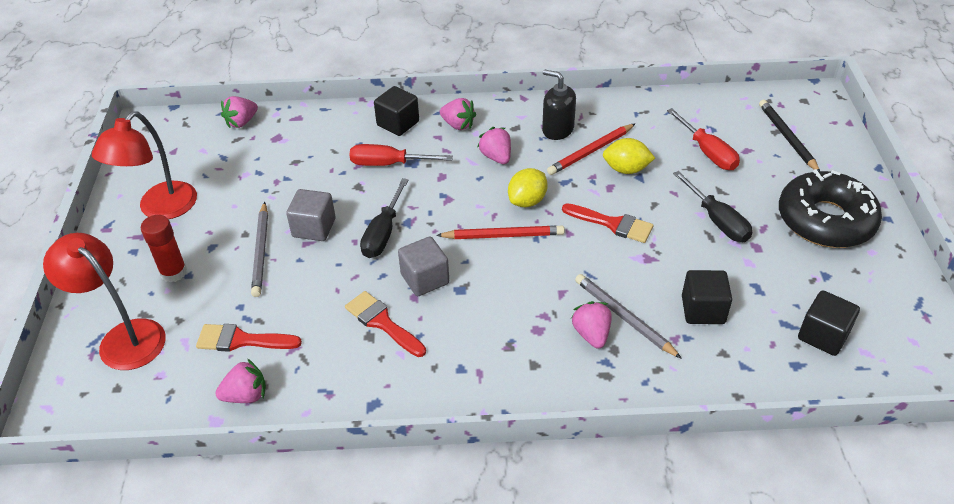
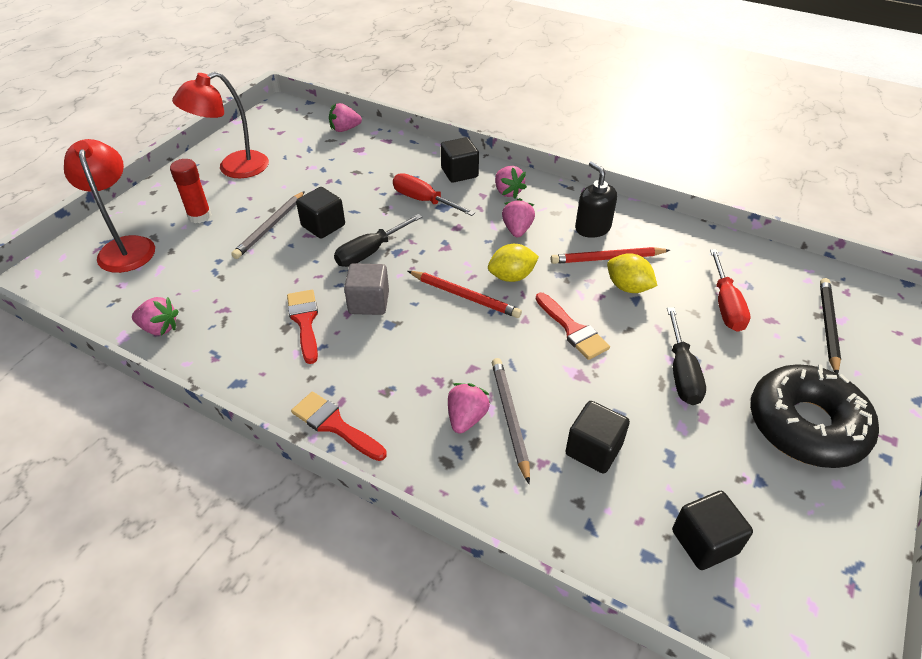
camera: 30 degrees right, 0 degrees up
(241, 340) = (196, 286): red brush -> red brush (335, 425)
(314, 228) = (323, 226): grey cube -> black cube

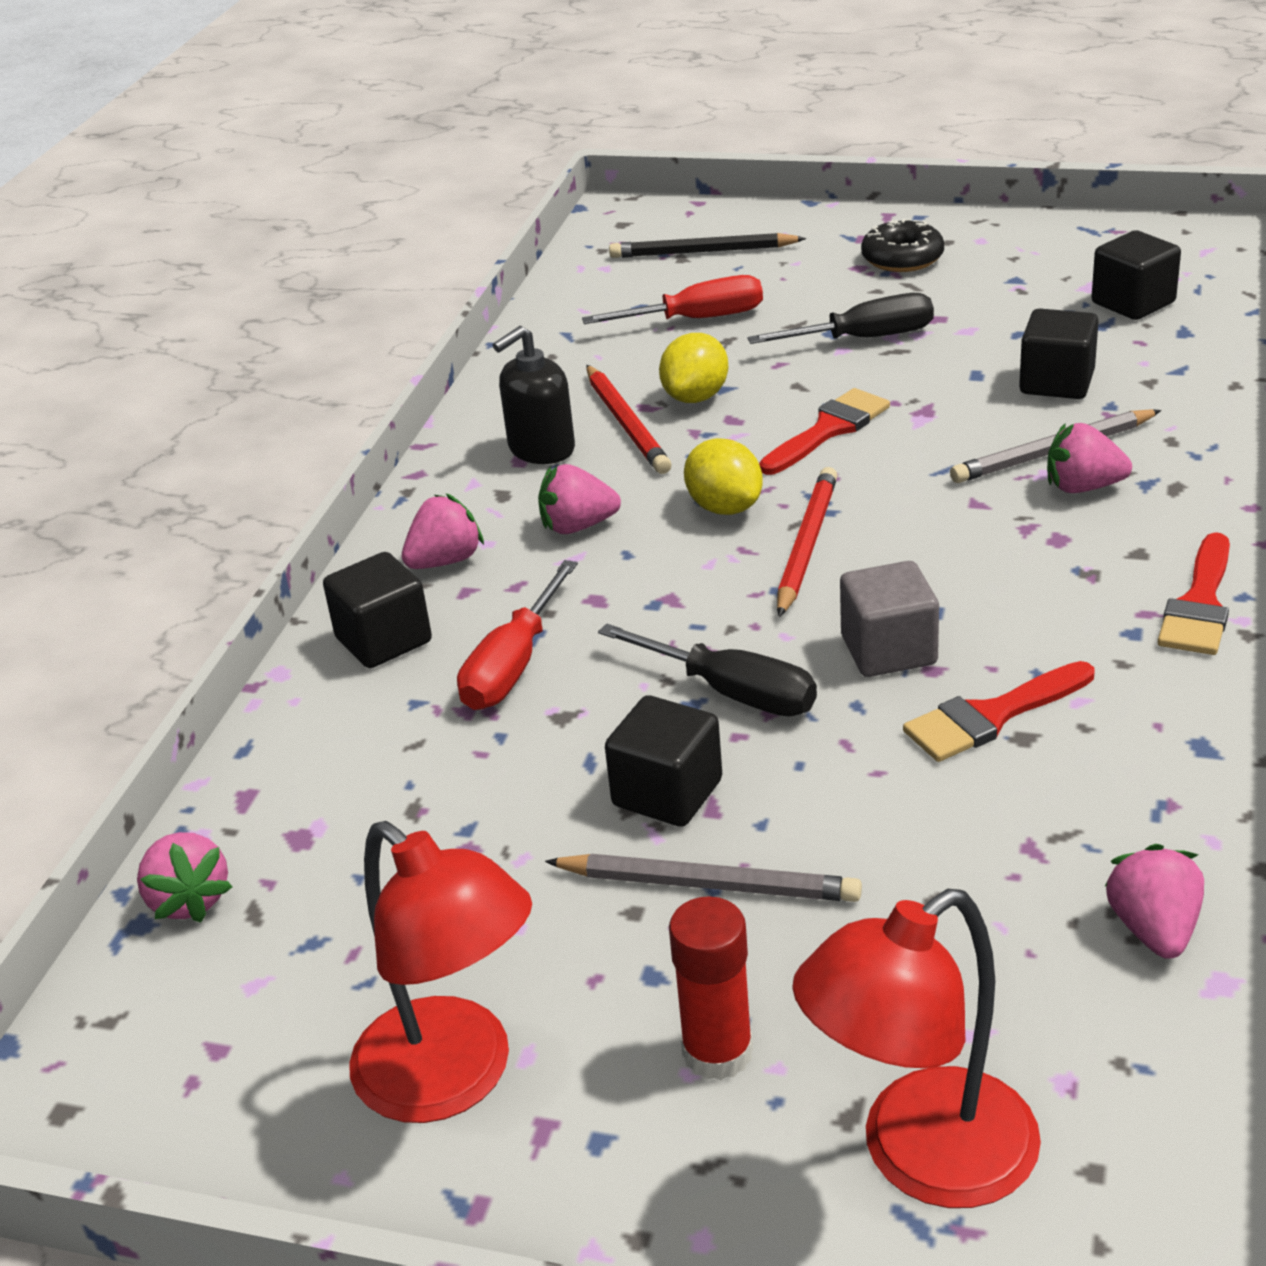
camera: 100 degrees left, 10 degrees down
(806, 425) = (902, 258): black donut -> black donut, size x0.53

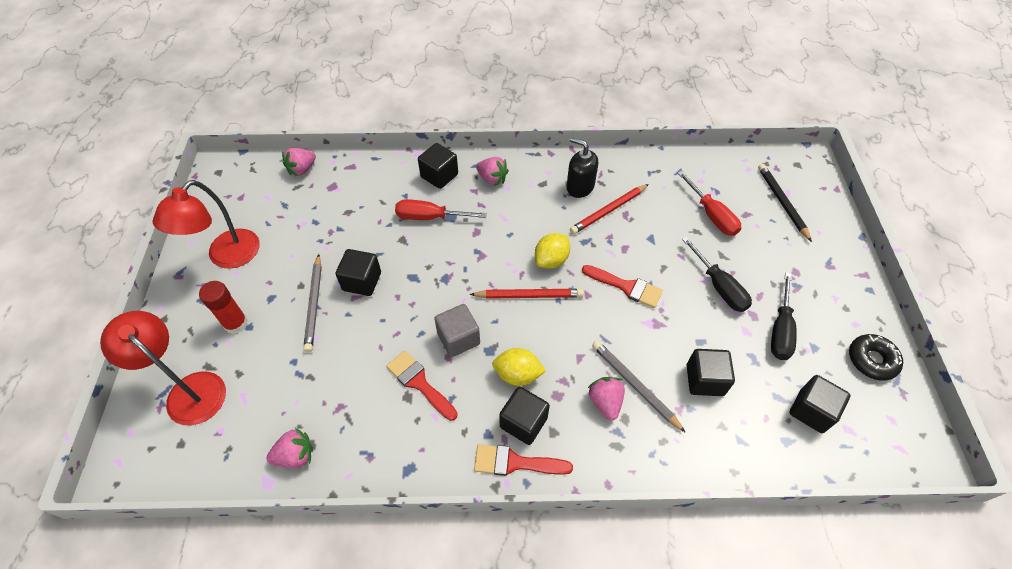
camera: 70 degrees right, 20 degrees up
(578, 526) = (525, 213): pink strawberry -> none
(696, 397) = (639, 230): yellow lemon -> yellow lemon (517, 374)
(731, 692) = (423, 289): black screwdriver -> black screwdriver (780, 329)
(902, 258) = (814, 289): black donut -> black donut (871, 360)
(1112, 585) = (523, 422): none -> black cube

